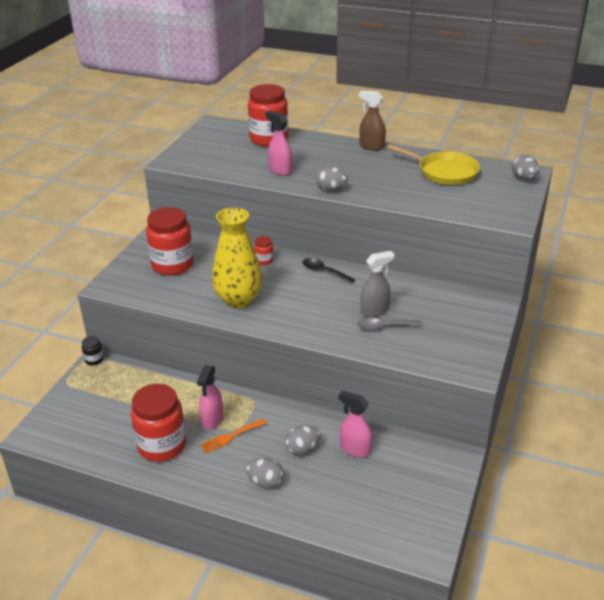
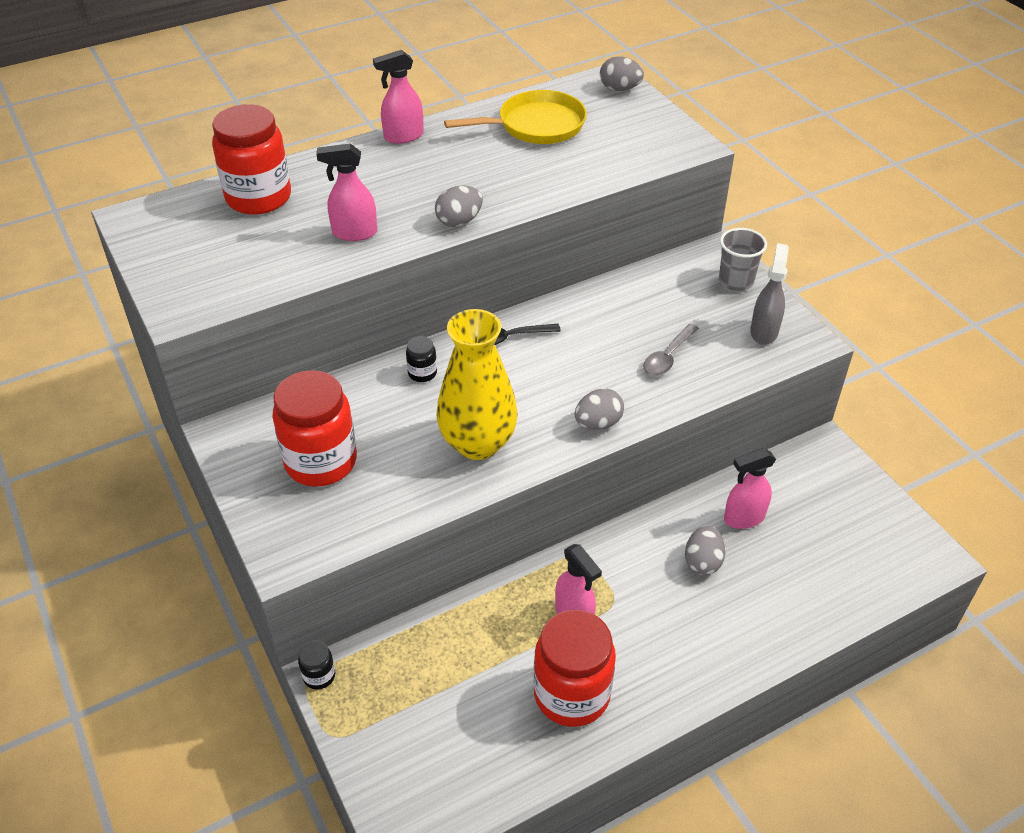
camera: 50 degrees left, 10 degrees up
(231, 437) = (621, 615): orange fork -> none
(264, 261) = (422, 373): red jar -> black jar
(265, 482) = (726, 628): grey egg -> grey egg (598, 423)
(371, 146) = (403, 136): brown spray bottle -> pink spray bottle
(375, 311) = (631, 346): grey spray bottle -> grey spray bottle (764, 332)
(485, 320) = (736, 281): none -> grey cup

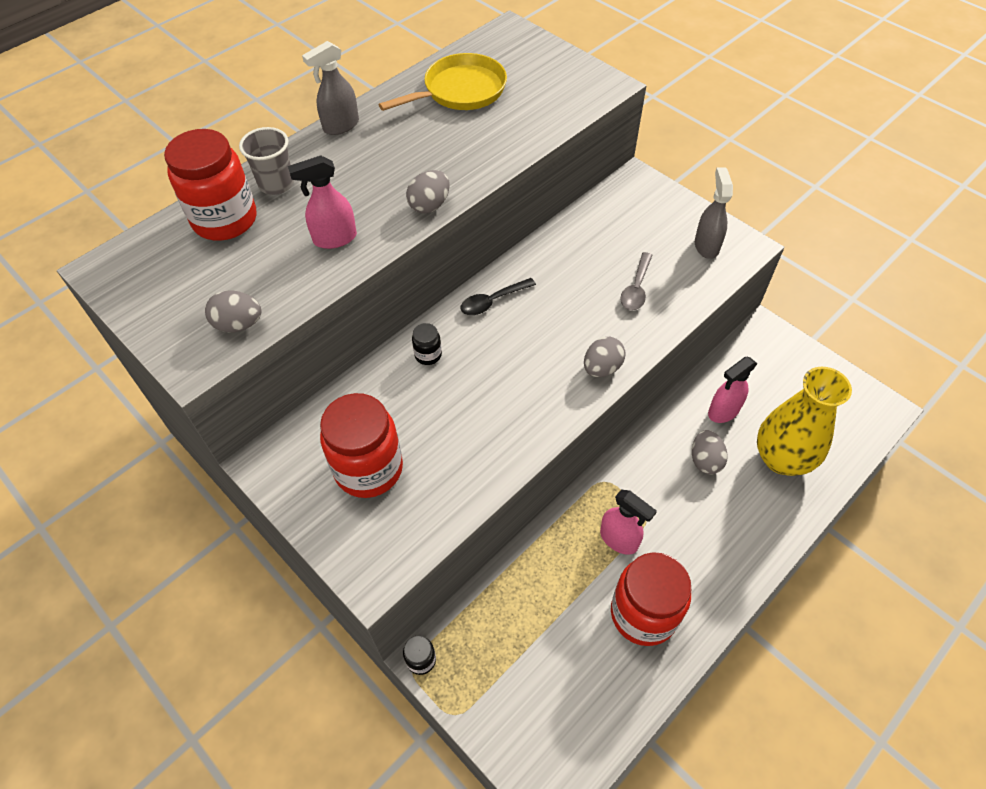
camera: 15 degrees left, 10 degrees up
(403, 136) = (340, 126): pink spray bottle -> grey spray bottle
(478, 443) = (505, 414): yellow vase -> yellow vase (781, 458)
(619, 89) = (520, 39): grey egg -> grey egg (239, 324)
(736, 281) = (665, 202): grey cup -> grey cup (276, 184)

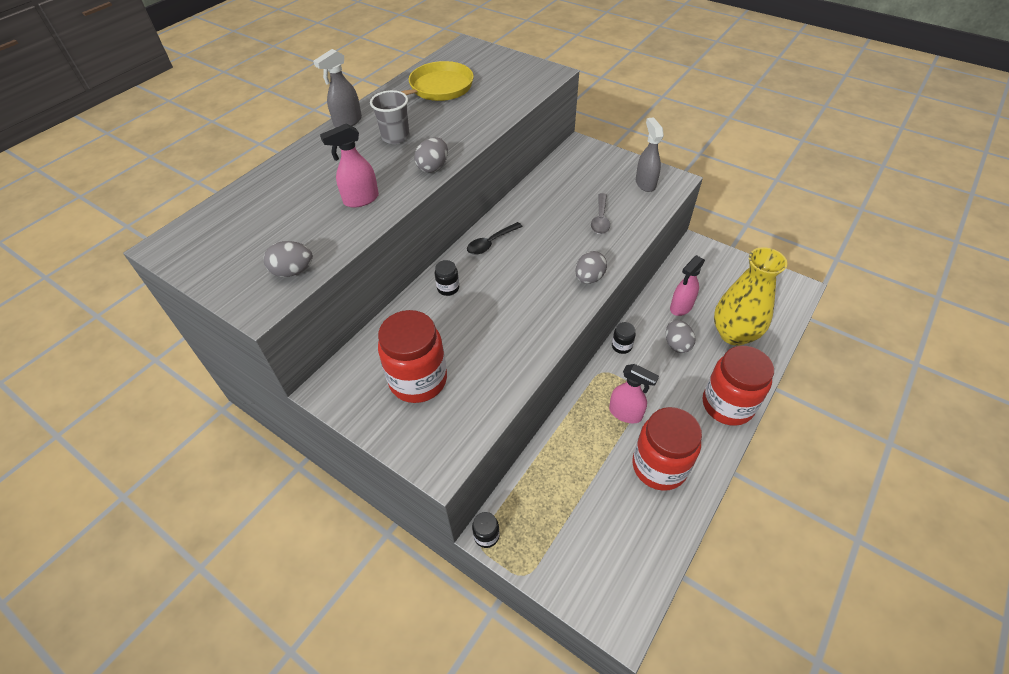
camera: 10 degrees left, 5 degrees down
(225, 220) = (265, 198): red jar -> red jar (727, 405)
(276, 184) = (303, 167): grey cup -> grey cup (395, 137)
(635, 451) = (621, 346): none -> black jar

